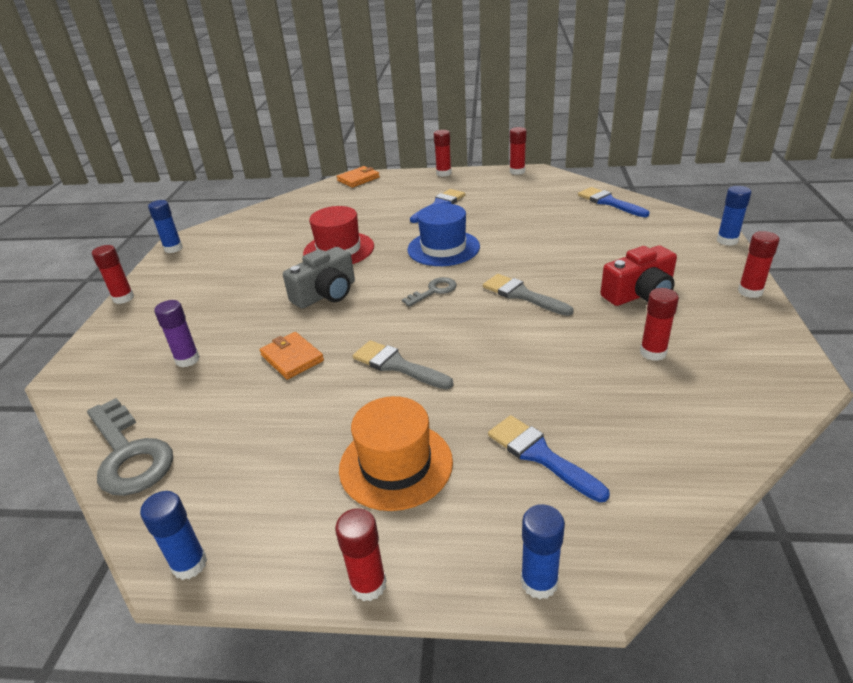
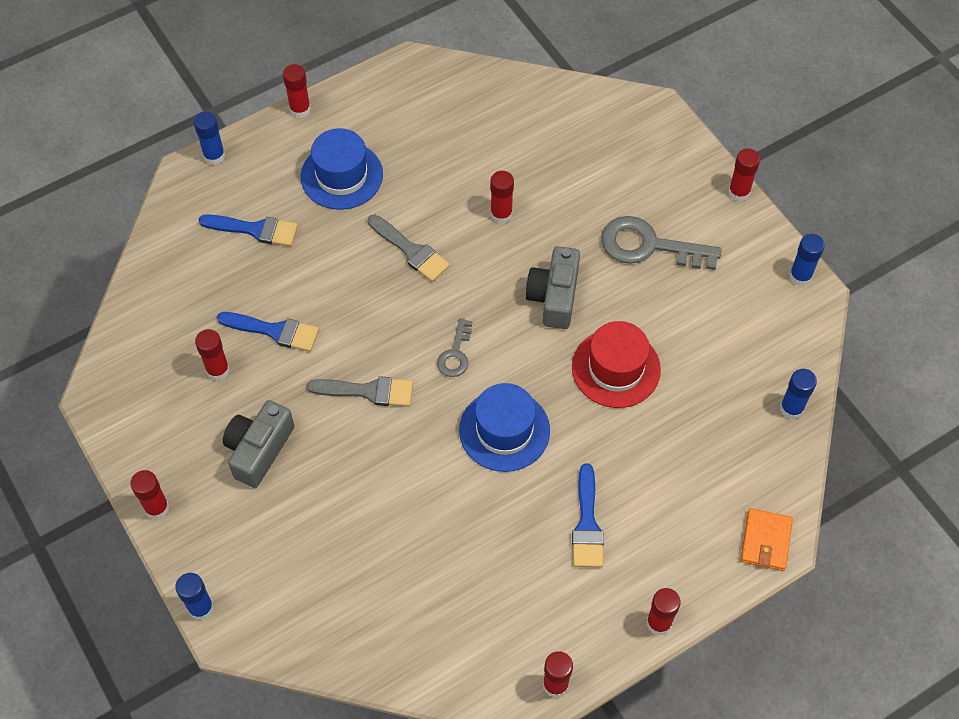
camera: 140 degrees right, 25 degrees up
(128, 454) = (520, 92): grey key -> grey key (649, 246)
(187, 360) = (582, 169): purple glue stick -> none
(189, 564) = (402, 68): blue glue stick -> blue glue stick (791, 408)
(292, 358) = (501, 214): orange wallet -> red glue stick
(396, 465) = (341, 175): orange hat -> blue hat
(397, 365) = (411, 251): grey brush -> grey brush turned 45 degrees clockwise
(609, 202) = (374, 644): blue brush -> blue brush (274, 331)
(639, 294) = (259, 450): red camera -> grey camera

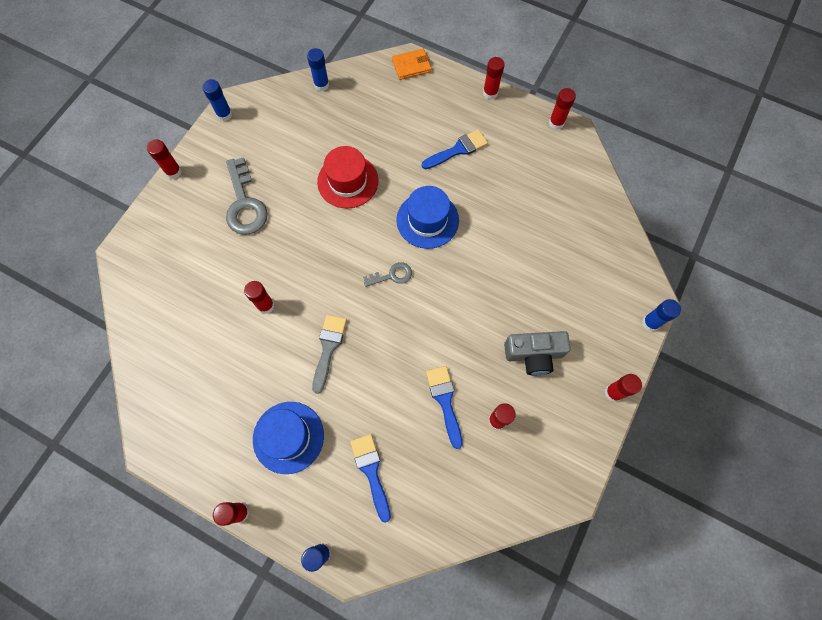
camera: 120 degrees left, 10 degrees up
(368, 391) = (451, 312): grey brush -> none
(554, 297) = (315, 239): grey camera -> none

